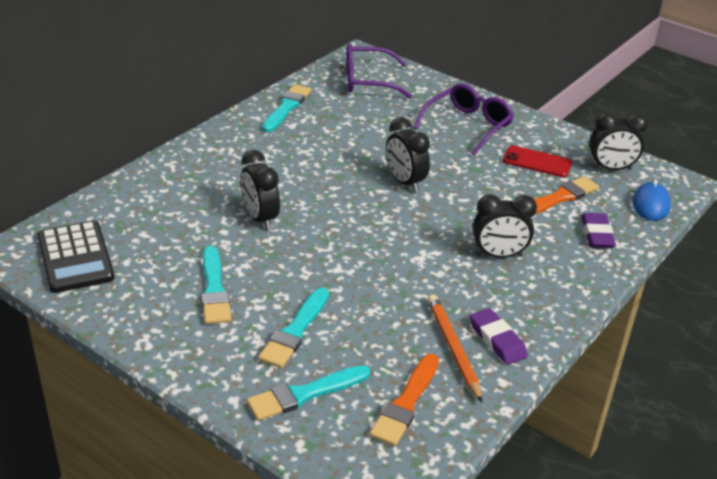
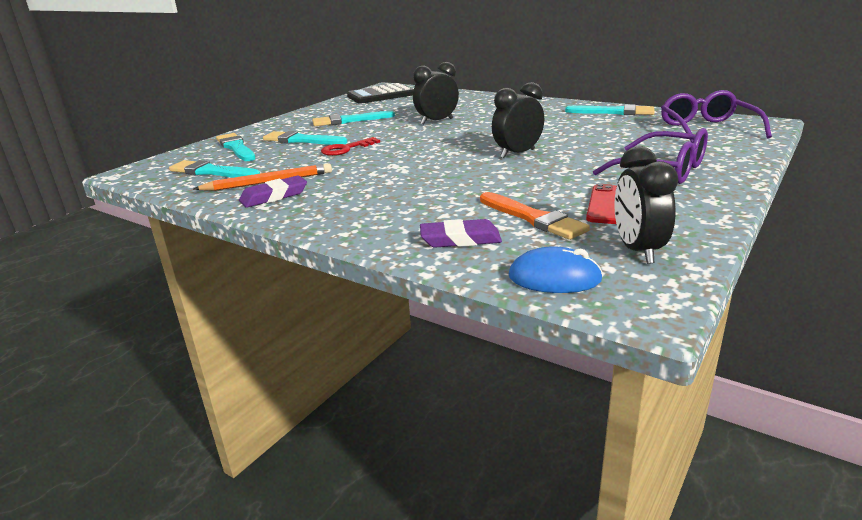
camera: 90 degrees right, 10 degrees down
(349, 292) = (346, 149): none -> red key
(406, 403) = (212, 172): orange brush -> turquoise brush
(498, 255) = (404, 192): black clock -> none

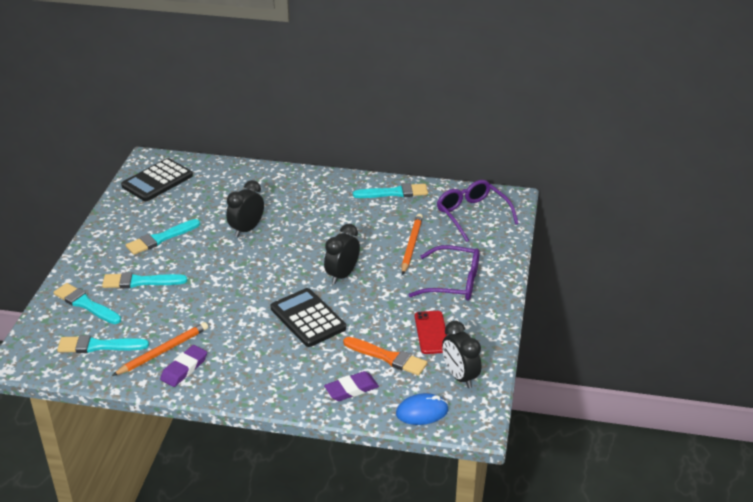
camera: 25 degrees left, 10 degrees up
(346, 149) = (193, 290): red key -> none
(451, 177) = (308, 318): none -> black calculator
(617, 142) = (411, 245): none -> orange pencil

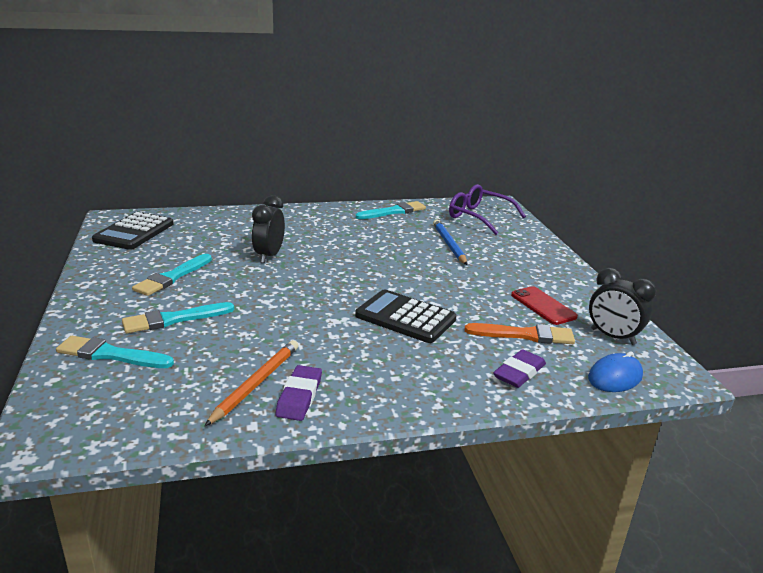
camera: 25 degrees left, 10 degrees down
(98, 346) = (159, 397): turquoise brush -> none
(342, 275) = (405, 276): black clock -> none
(411, 245) = (449, 244): orange pencil -> blue pencil
(453, 282) = (518, 264): purple glasses -> none

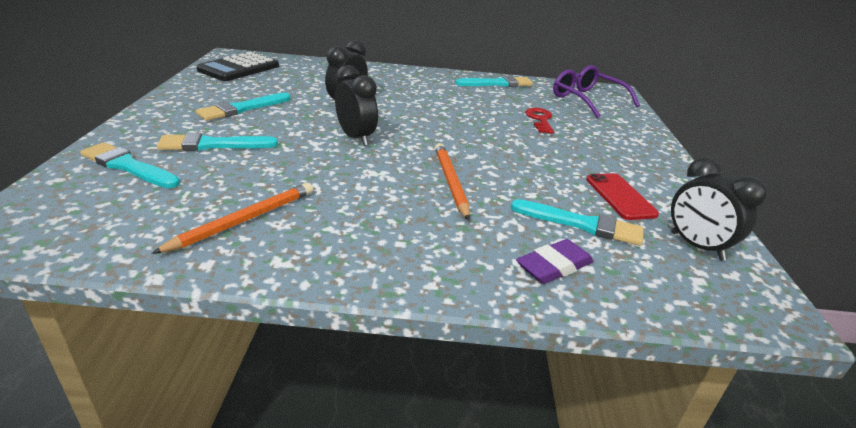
camera: 15 degrees right, 5 degrees up
(299, 397) = (279, 243): purple eraser -> none
(300, 290) = (356, 138): none -> black clock
(405, 317) = (450, 182): black calculator -> orange pencil
(449, 244) = (540, 120): blue pencil -> red key
(524, 335) = (582, 224): orange brush -> turquoise brush
(615, 377) = (681, 296): blue mouse -> none

